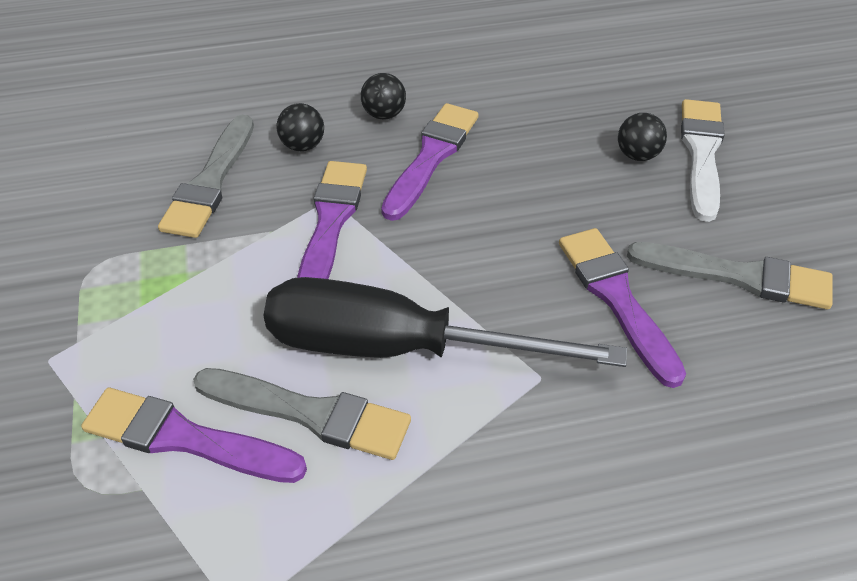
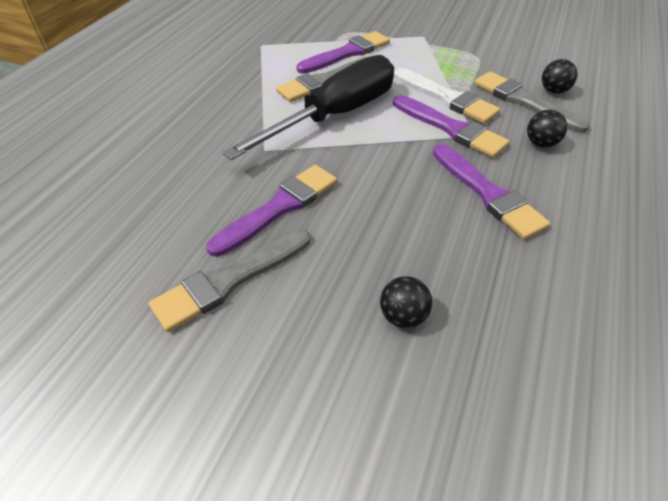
camera: 125 degrees right, 0 degrees up
(384, 114) = (559, 193): black ball -> black ball (553, 91)
(617, 298) = (279, 207): purple brush -> purple brush turned 60 degrees counterclockwise
(701, 153) = (368, 369): white brush -> white brush (446, 98)

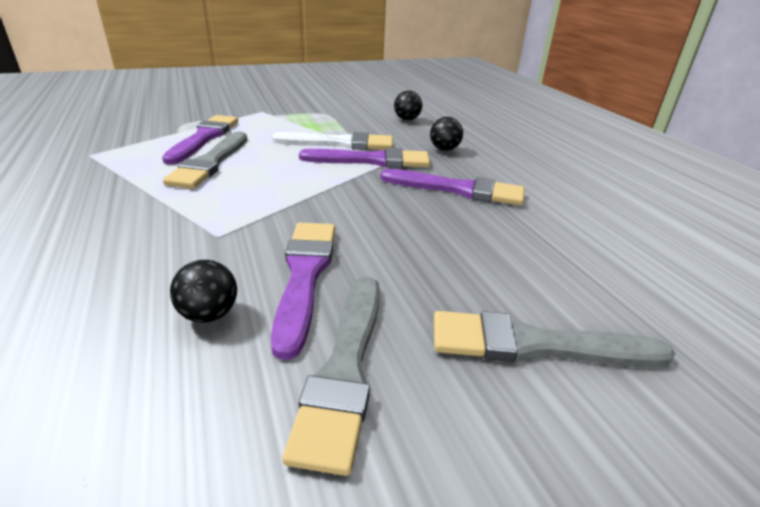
camera: 45 degrees left, 15 degrees down
(335, 116) = (257, 184): black screwdriver -> none
(403, 316) = (530, 297): black ball -> black ball (209, 314)
(523, 101) = (397, 130): grey brush -> grey brush (535, 345)

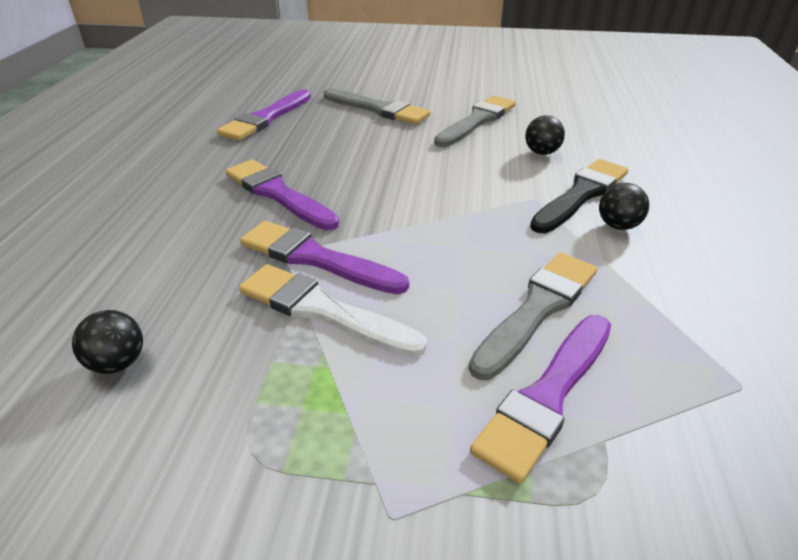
camera: 150 degrees left, 5 degrees up
(158, 254) = (581, 194): none -> black brush
(305, 275) = (475, 158): purple brush -> purple brush (266, 118)
(444, 149) = (194, 256): black ball -> black ball (618, 226)

